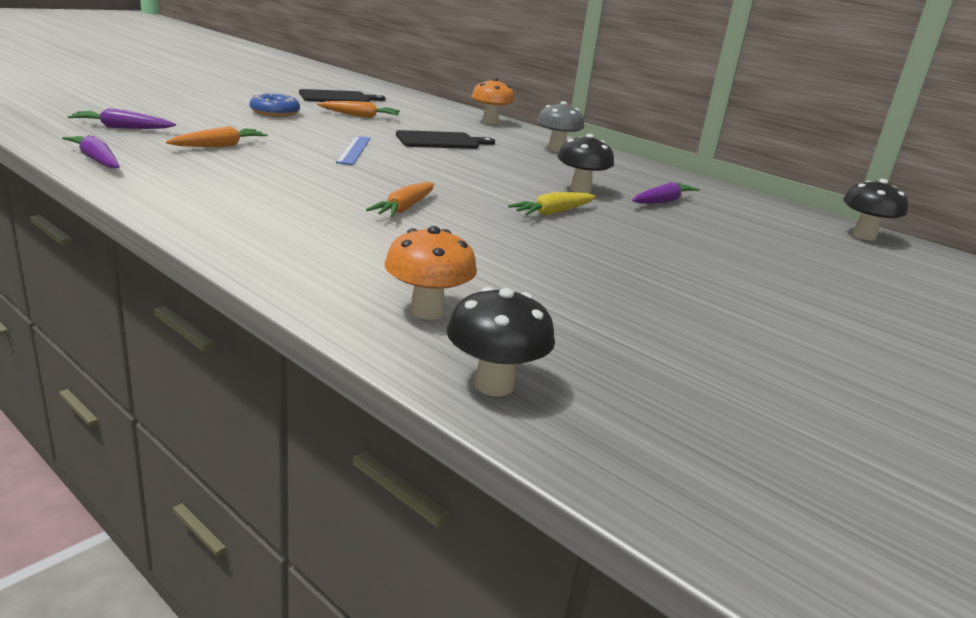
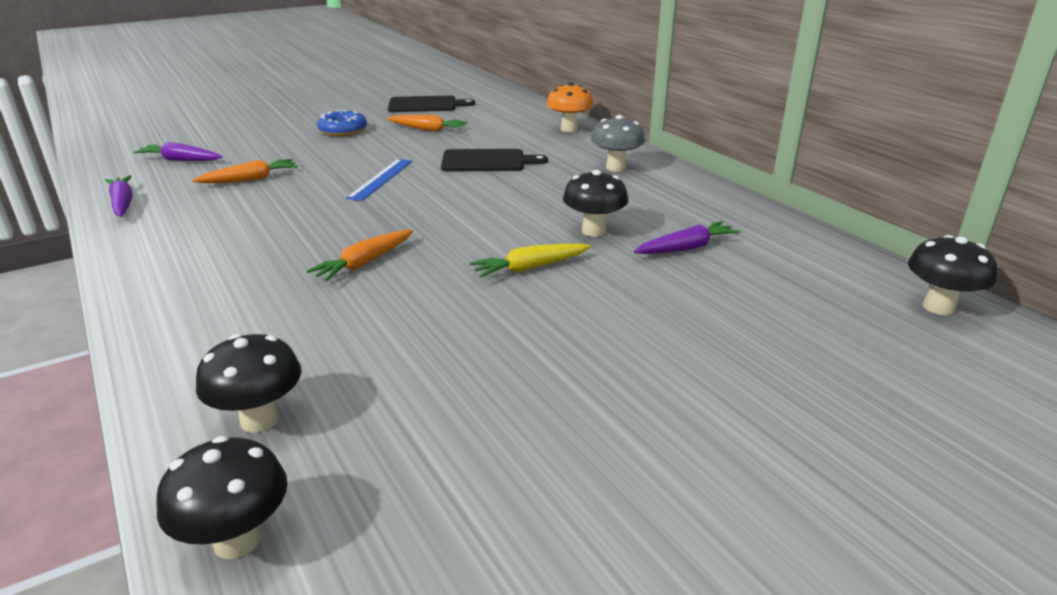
camera: 20 degrees right, 5 degrees up
(427, 311) = (259, 420): orange mushroom -> black mushroom

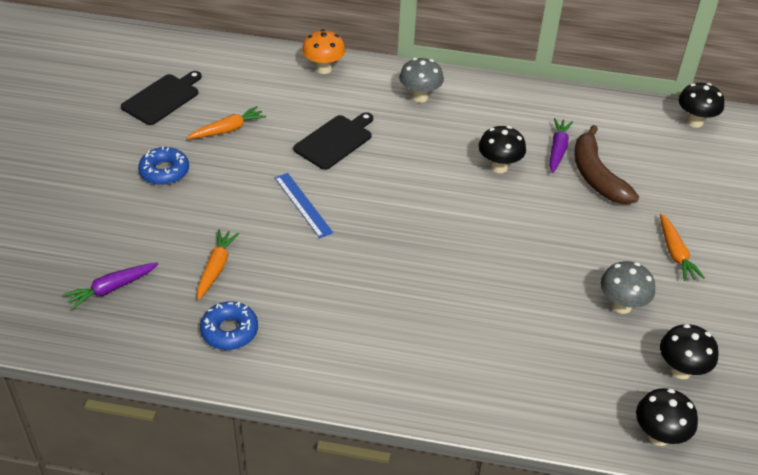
camera: 50 degrees left, 15 degrees up
(122, 203) = (179, 354): purple carrot -> none
(173, 209) = (229, 331): none -> blue donut
(259, 420) = (572, 394): black mushroom -> black mushroom (681, 370)
(364, 263) = (435, 278): orange carrot -> orange carrot (675, 253)
(485, 392) = (621, 306): none -> grey mushroom
(530, 268) = (516, 218): yellow carrot -> none
(692, 284) = (596, 176): none -> brown banana

